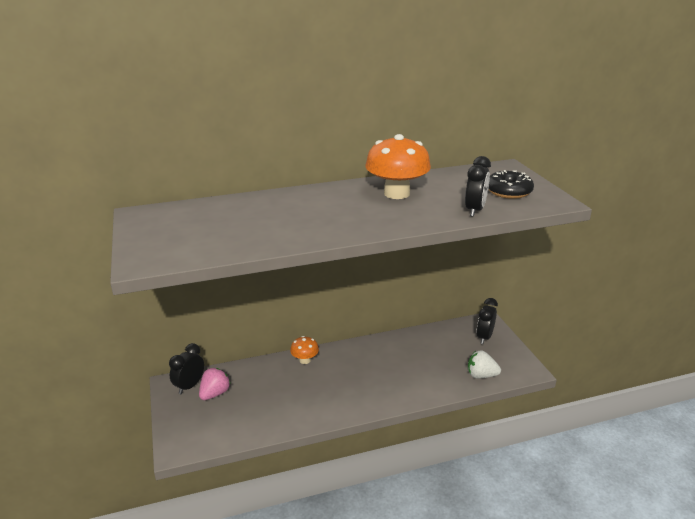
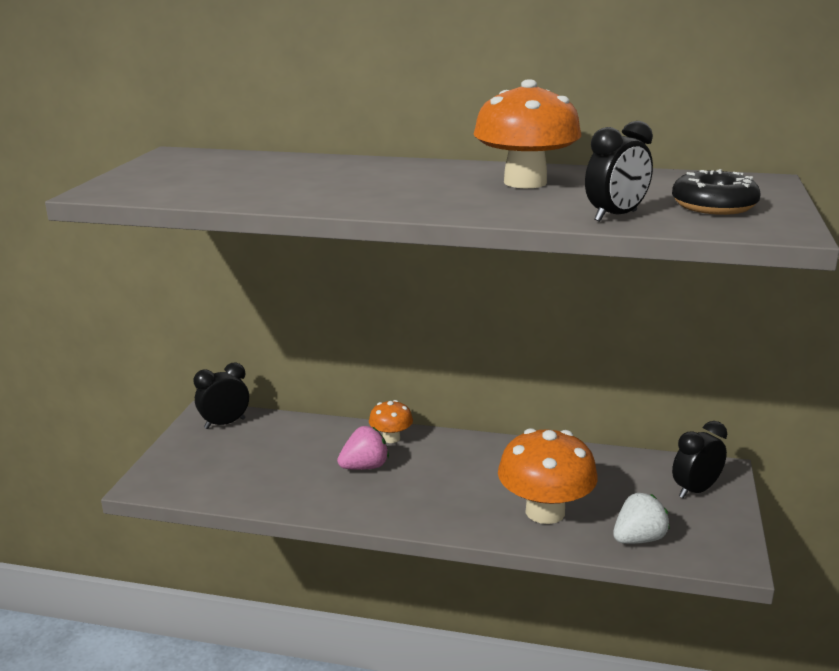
camera: 30 degrees right, 5 degrees down
(215, 394) = (244, 441): pink strawberry -> pink strawberry (364, 467)
(426, 376) = (545, 512): none -> orange mushroom
(481, 375) = (638, 539): white strawberry -> white strawberry turned 105 degrees clockwise

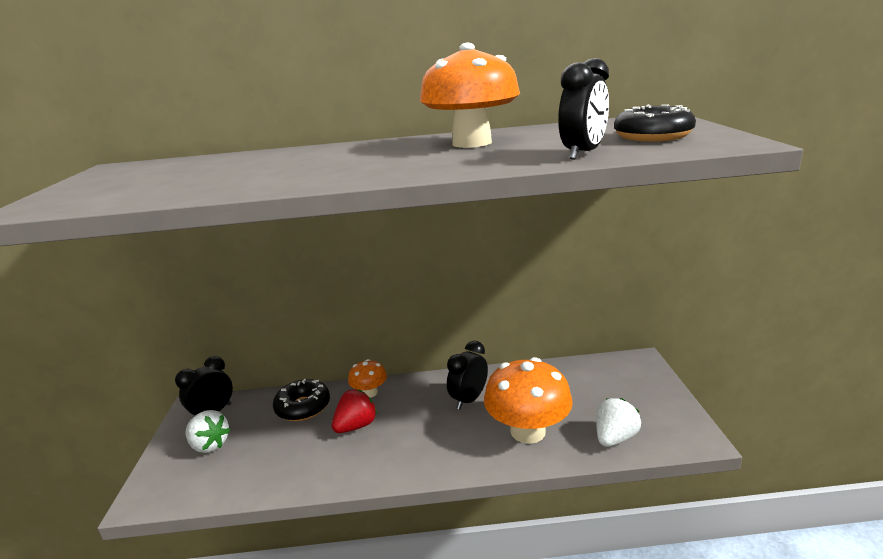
camera: 15 degrees left, 0 degrees up
(214, 452) = (209, 445): none -> white strawberry
(316, 437) = (303, 407): none -> black donut
(364, 467) = (356, 426): pink strawberry -> red strawberry
(695, 490) = (632, 382): black clock -> black clock (469, 399)

